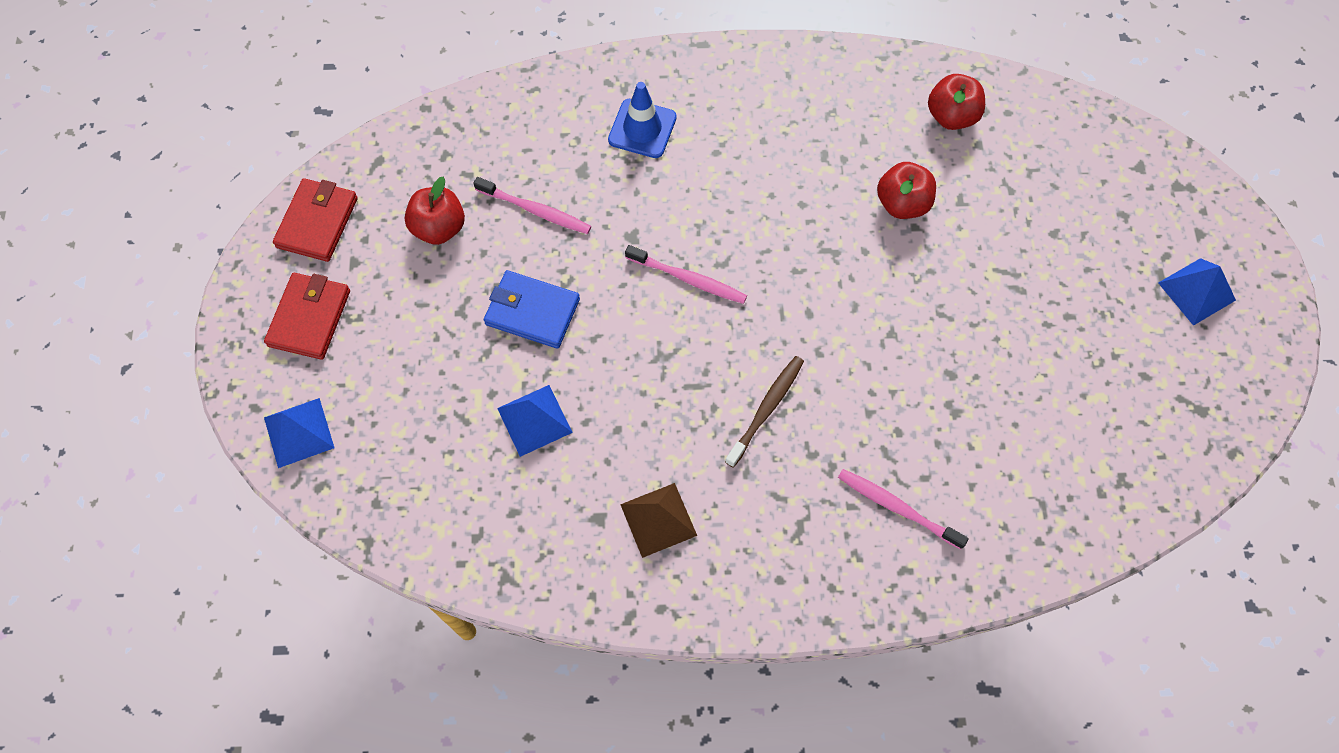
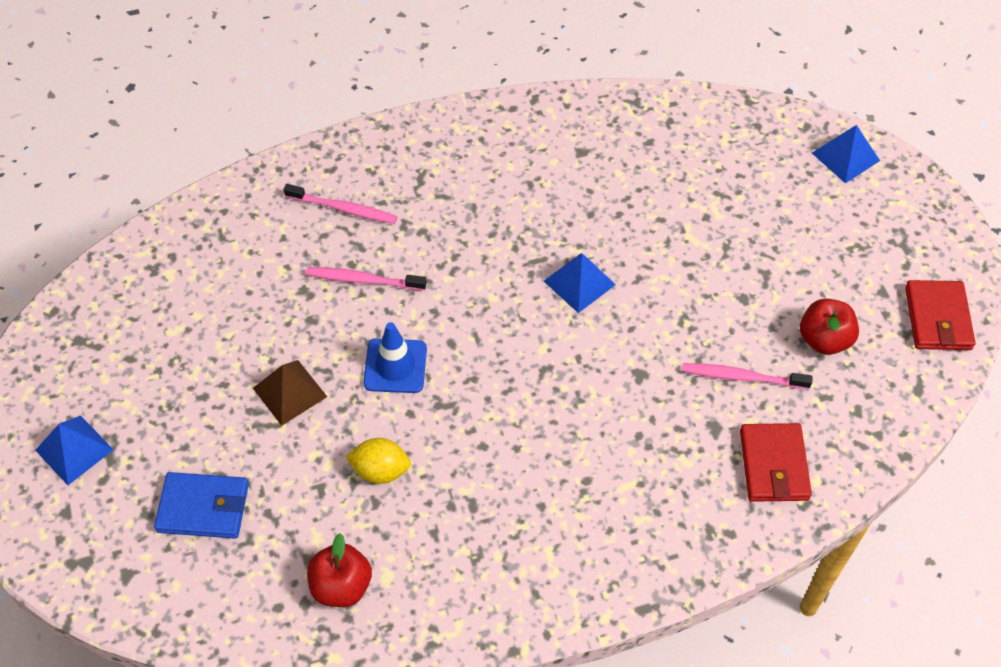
camera: 165 degrees right, 10 degrees down
(309, 318) = (891, 238): red wallet -> red wallet (773, 465)
(532, 311) = (702, 287): blue wallet -> blue wallet (203, 508)
(534, 420) = (661, 206): blue pyramid -> blue pyramid (579, 282)
(642, 129) = (672, 488): blue traffic cone -> blue traffic cone (395, 366)
(658, 519) = (534, 161): brown pyramid -> brown pyramid (289, 392)
(688, 279) = (572, 347): pink toothbrush -> pink toothbrush (363, 280)
(766, 409) = (469, 256): brown toothbrush -> none
(902, 203) = (380, 470): red apple -> yellow lemon

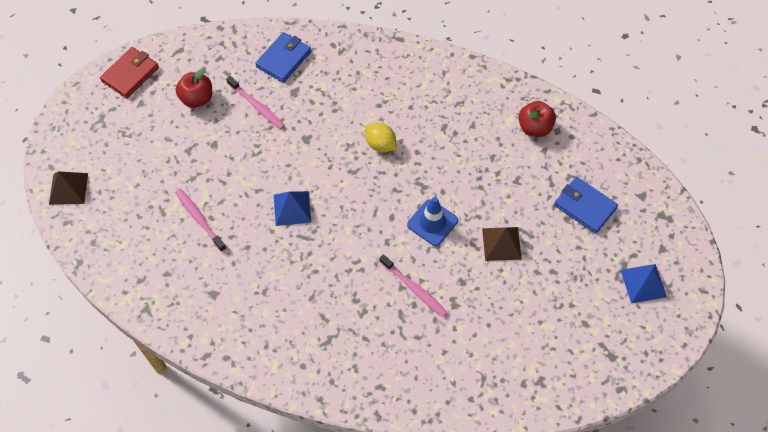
camera: 145 degrees left, 5 degrees up
(344, 209) = (392, 348): pink toothbrush -> pink toothbrush (199, 219)
(380, 470) = (479, 171): yellow lemon -> yellow lemon (380, 144)
(773, 465) = (284, 59): red wallet -> blue wallet
(845, 156) = (68, 188): blue pyramid -> brown pyramid

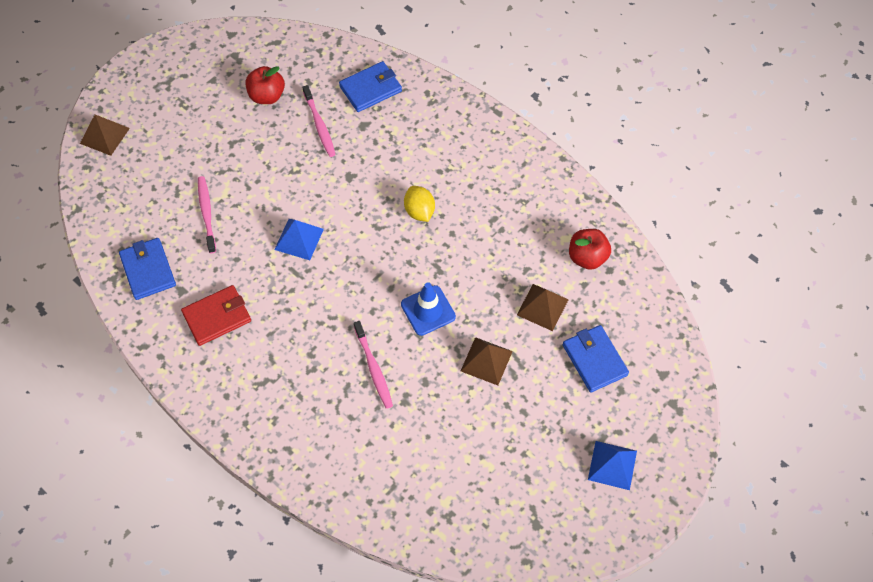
camera: 25 degrees right, 0 degrees up
(130, 74) = (218, 48): red wallet -> red wallet (217, 317)
(174, 289) = (148, 270): none -> blue wallet
(522, 181) = (542, 307): none -> brown pyramid

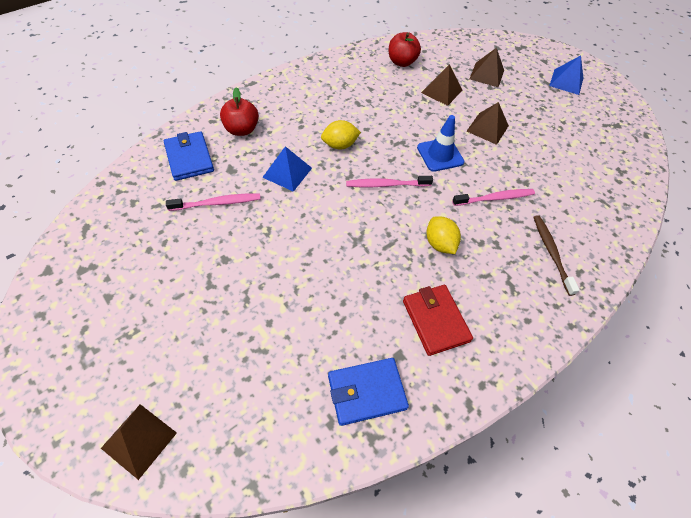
camera: 85 degrees left, 5 degrees down
(207, 213) = (300, 319): pink toothbrush -> pink toothbrush (386, 184)
(267, 96) = (158, 244): red apple -> red apple (241, 129)
(299, 239) = (351, 237): blue pyramid -> blue pyramid (287, 172)
(303, 316) = (439, 244): none -> yellow lemon
(308, 423) = (551, 252): none -> brown toothbrush
(594, 360) = (486, 74): blue wallet -> brown pyramid

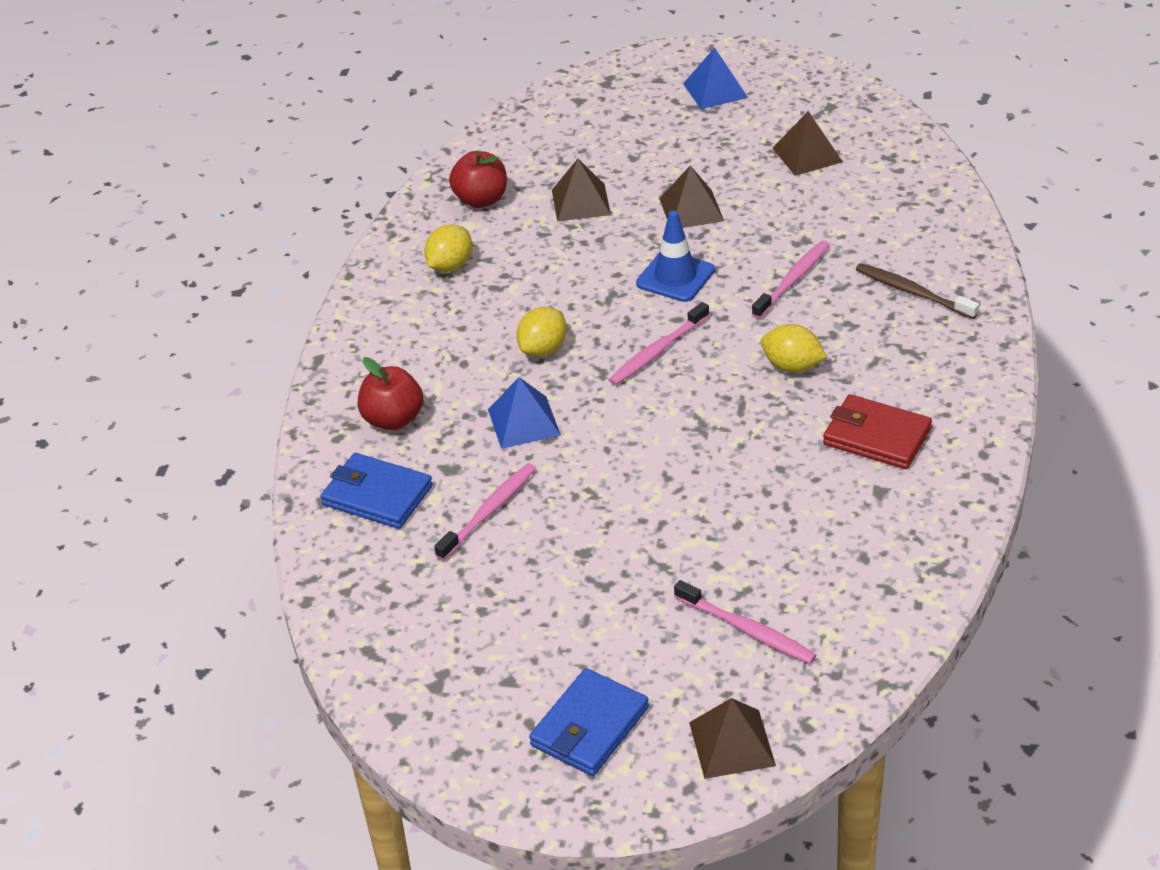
camera: 35 degrees left, 15 degrees down
(234, 376) = (747, 630): none -> pink toothbrush
(352, 81) = (450, 266): none -> yellow lemon
(366, 392) = (888, 541): blue wallet -> blue wallet (589, 726)
(486, 74) = (609, 144): brown pyramid -> brown pyramid (807, 155)

